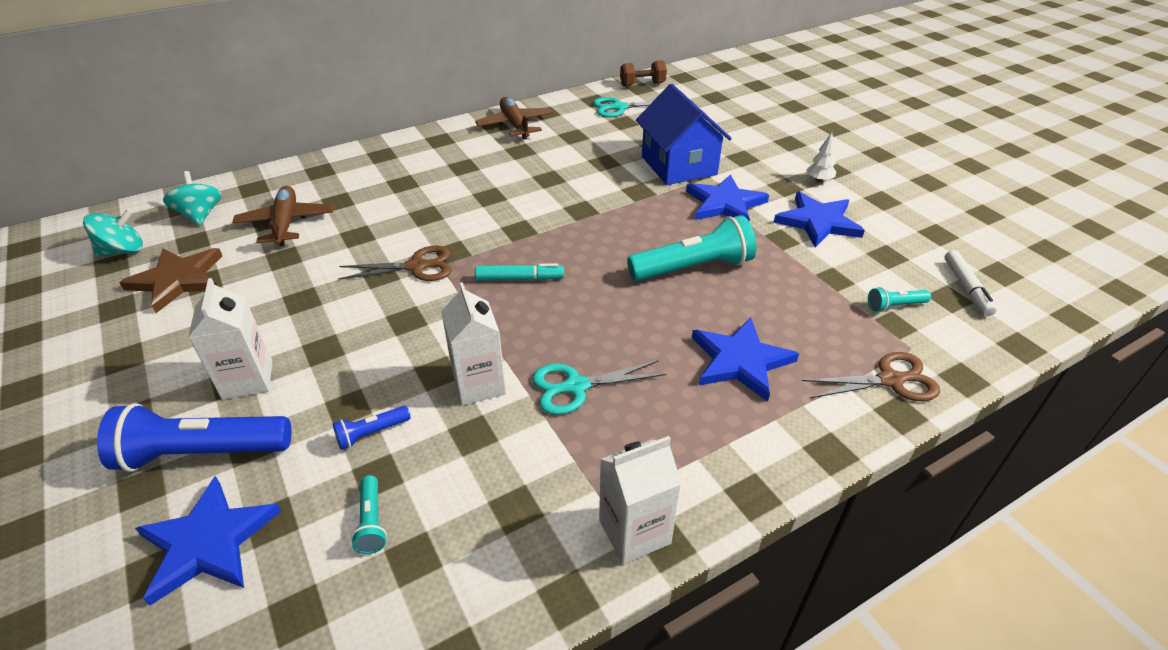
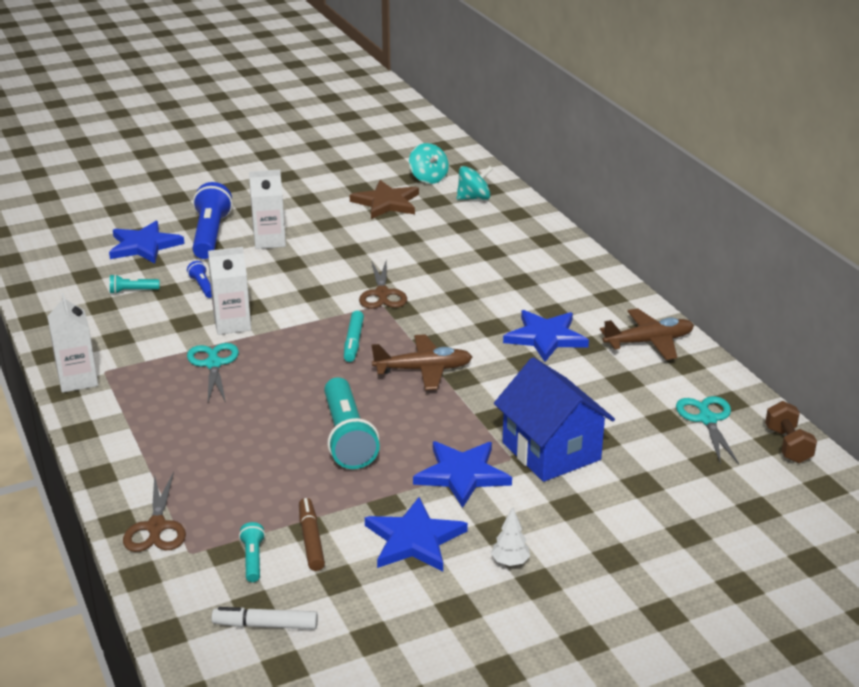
camera: 95 degrees right, 10 degrees down
(286, 223) = (457, 233): brown plane -> brown plane (423, 370)
(678, 165) = (551, 451): blue house -> blue house turned 75 degrees clockwise
(740, 361) = (211, 446): blue star -> blue star (545, 337)
(849, 275) = (311, 540): none -> brown marker

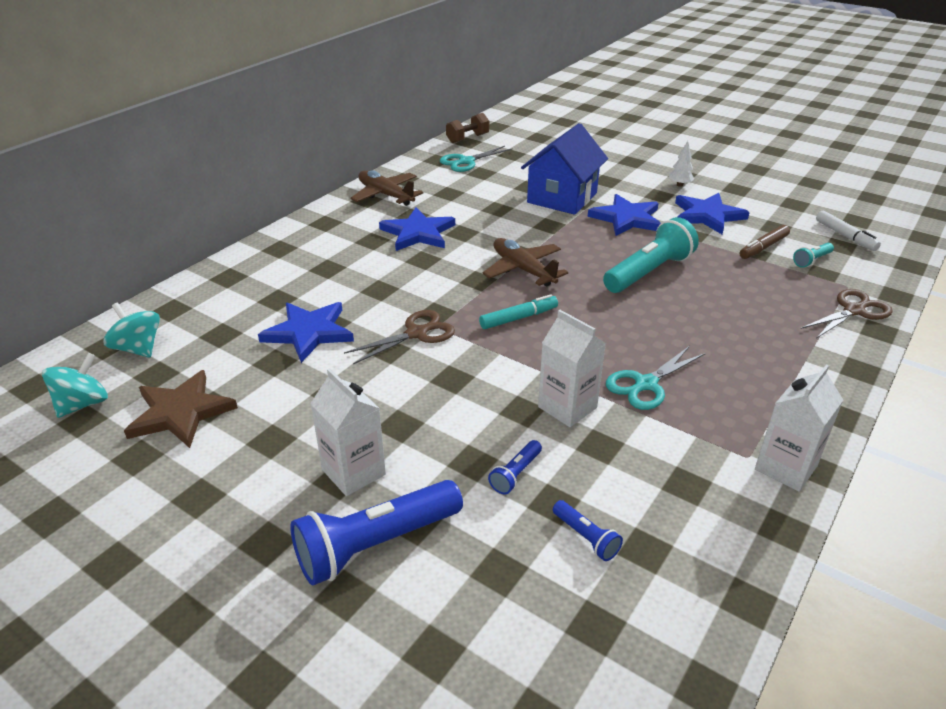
camera: 120 degrees left, 5 degrees up
(132, 291) = (586, 537): turquoise flashlight -> blue flashlight
(144, 246) = (460, 608): blue star -> blue star (309, 332)

